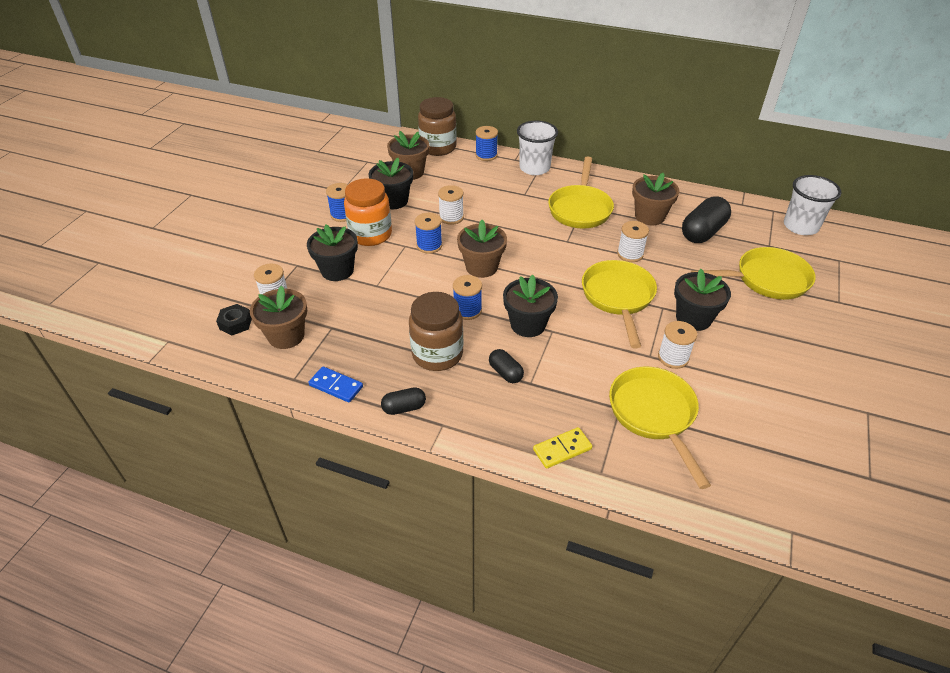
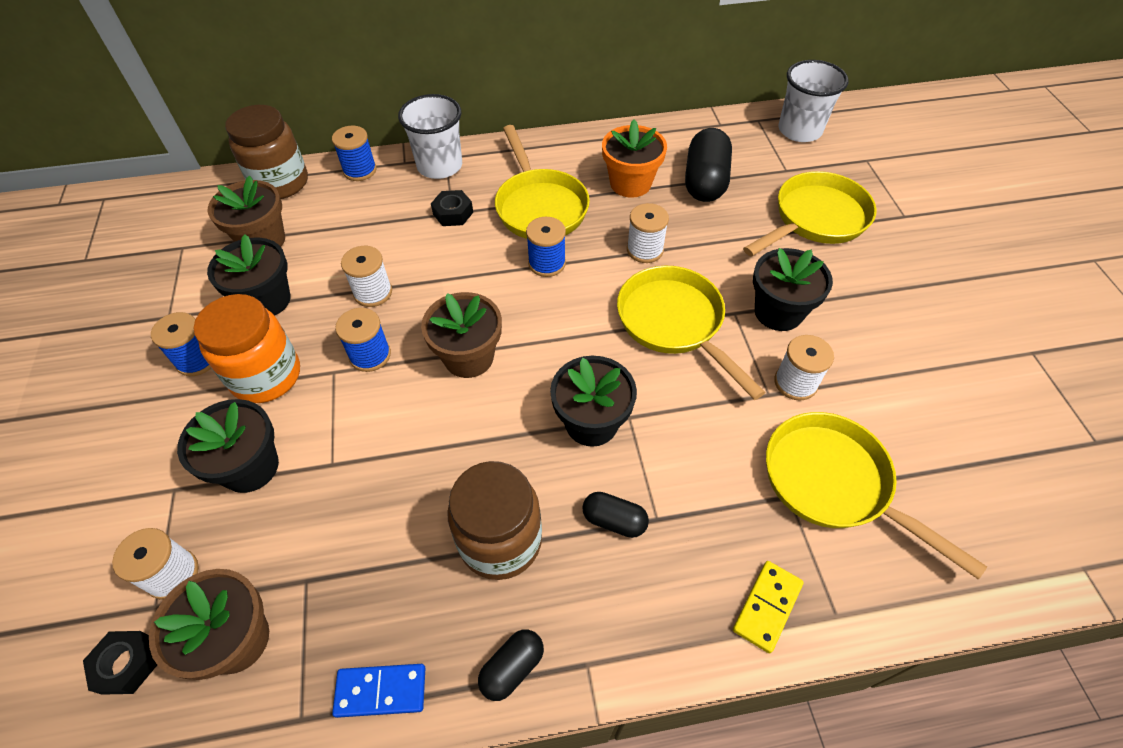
camera: 30 degrees left, 10 degrees up
(467, 310) = (495, 441): blue spool -> blue spool (547, 263)
(524, 194) = (453, 213): none -> black nut
(649, 216) = (630, 183): brown flower pot -> orange flower pot

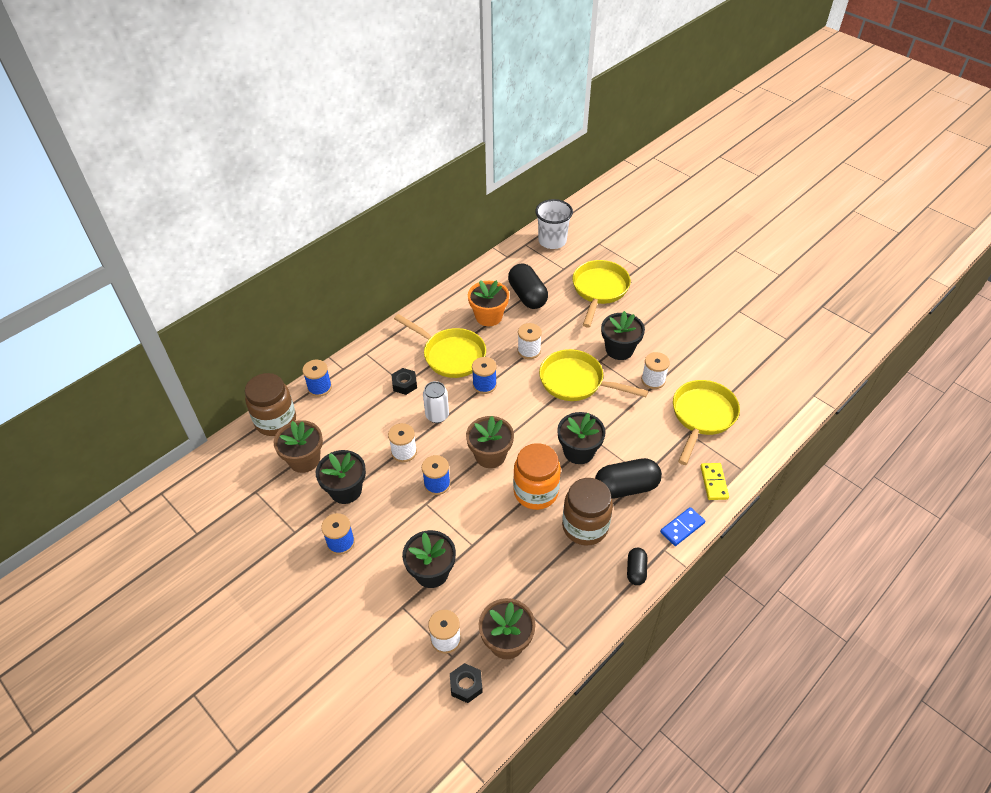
camera: 35 degrees left, 5 degrees down
(266, 376) = (391, 527): orange jar -> orange jar (536, 492)
(381, 690) = (590, 615): blue domino -> blue domino (682, 527)
(440, 166) = (368, 360): white cup -> none
(453, 270) = (437, 415): none -> white can
(614, 520) = (626, 487): black capsule -> black capsule, size x1.84
(834, 483) = (702, 416): yellow pan -> yellow pan turned 105 degrees clockwise

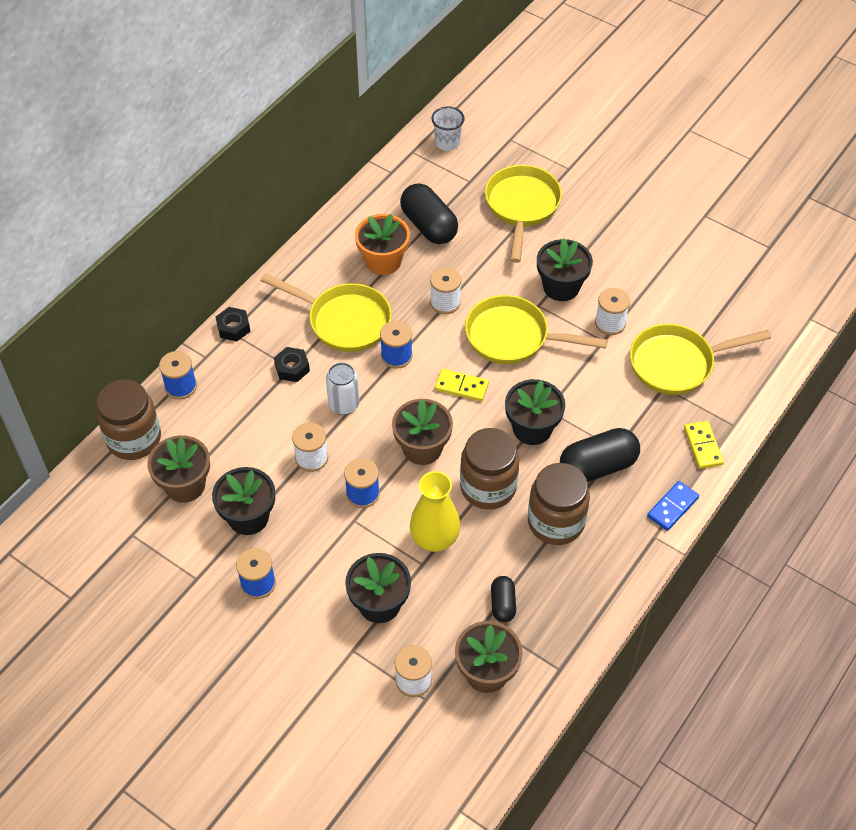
camera: 10 degrees left, 5 degrees up
(466, 685) = (448, 729): black nut -> black nut (233, 328)
(486, 527) = (434, 539): none -> yellow vase
(529, 413) = (461, 387): none -> yellow domino
(536, 492) = (488, 487): orange jar -> brown jar
(552, 241) = (447, 142): white cup -> white cup, size x0.66
(636, 570) = (625, 567): black capsule -> black capsule (503, 604)
(702, 416) = (677, 363): yellow pan -> yellow pan turned 120 degrees counterclockwise

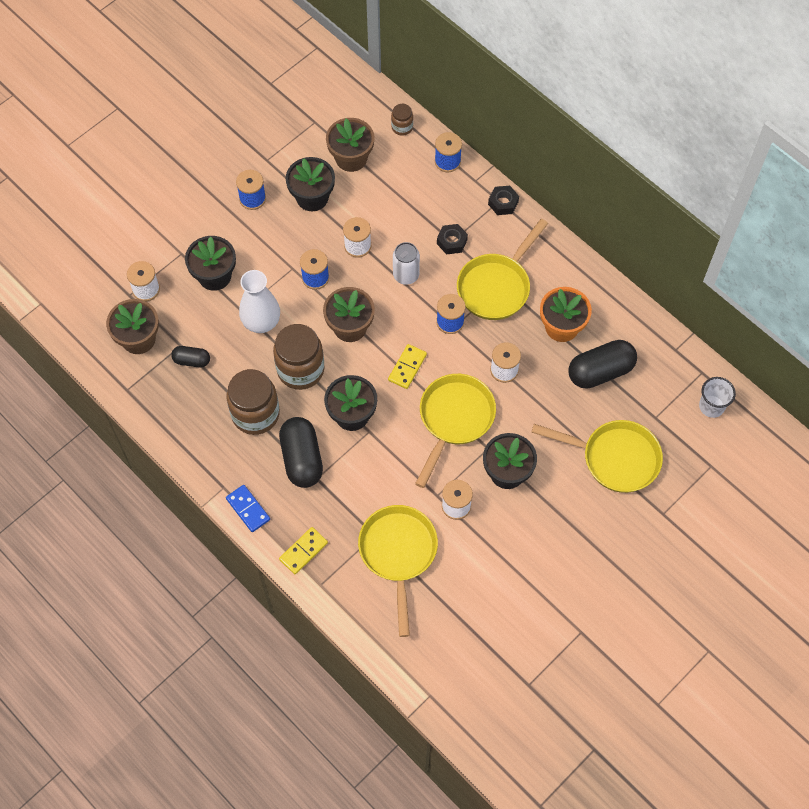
camera: 100 degrees right, 10 degrees up
(134, 439) = (402, 127): brown jar -> brown jar, size x0.49
(434, 539) = (261, 322): yellow vase -> white vase
(703, 446) = (303, 551): yellow domino -> yellow domino turned 45 degrees counterclockwise

